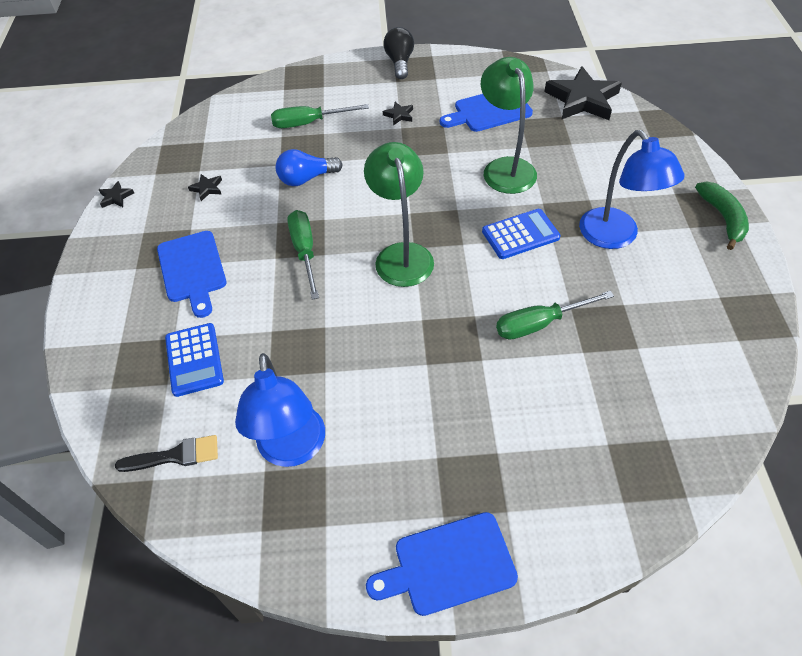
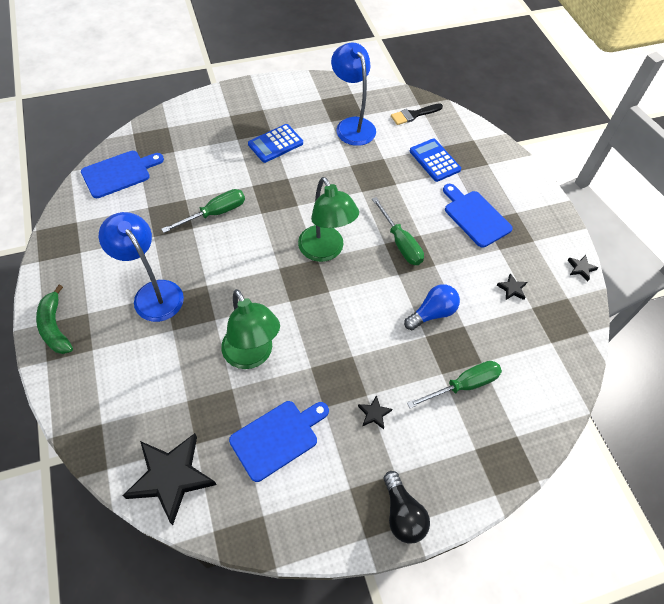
camera: 160 degrees right, 5 degrees up
(448, 564) = (256, 93): blue cutting board -> blue cutting board (119, 173)
(520, 234) = (233, 283): blue calculator -> blue calculator (275, 144)

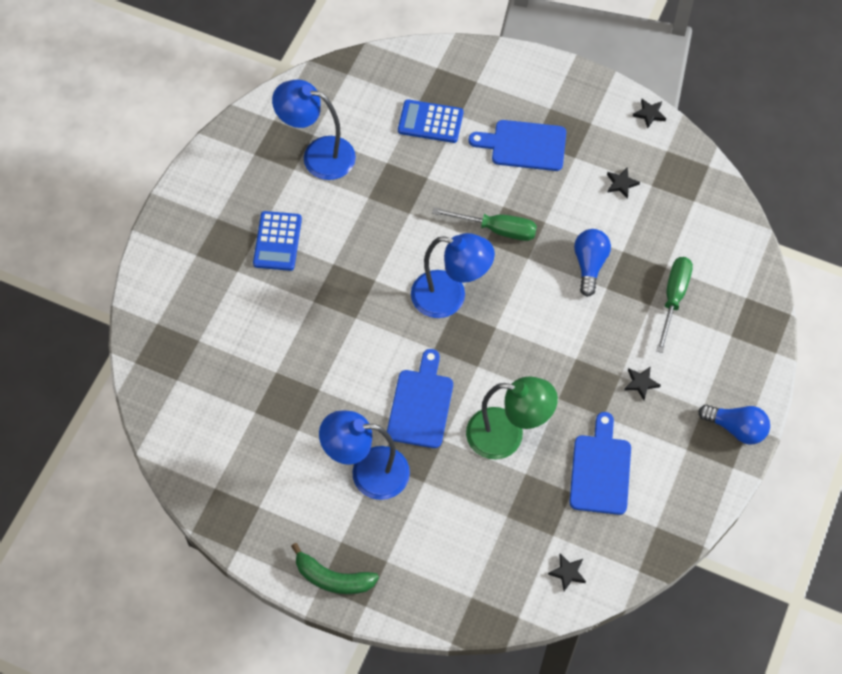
camera: 45 degrees left, 5 degrees up
(119, 173) = (183, 410): blue cutting board -> blue cutting board (421, 404)
(171, 477) = (567, 573): black star -> black star, size x0.42
(215, 213) = (319, 358): green screwdriver -> none
(325, 251) = (450, 297): green lamp -> blue lamp
(402, 514) = (736, 428): black light bulb -> blue light bulb
(414, 115) = (356, 90): black brush -> none

